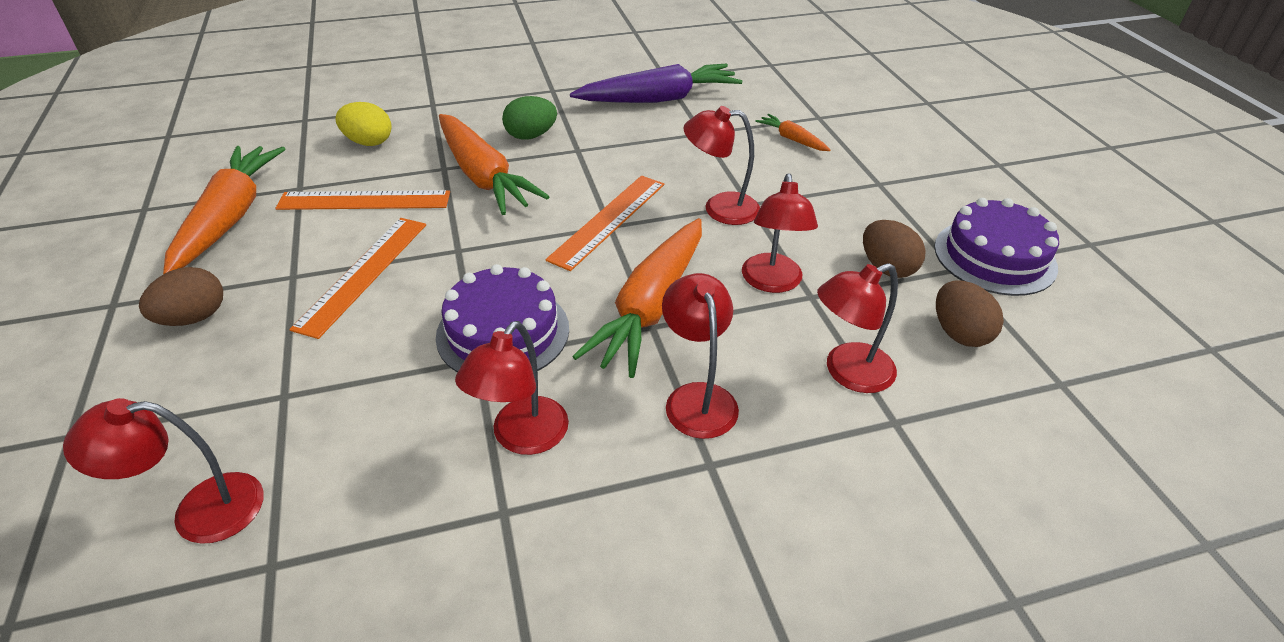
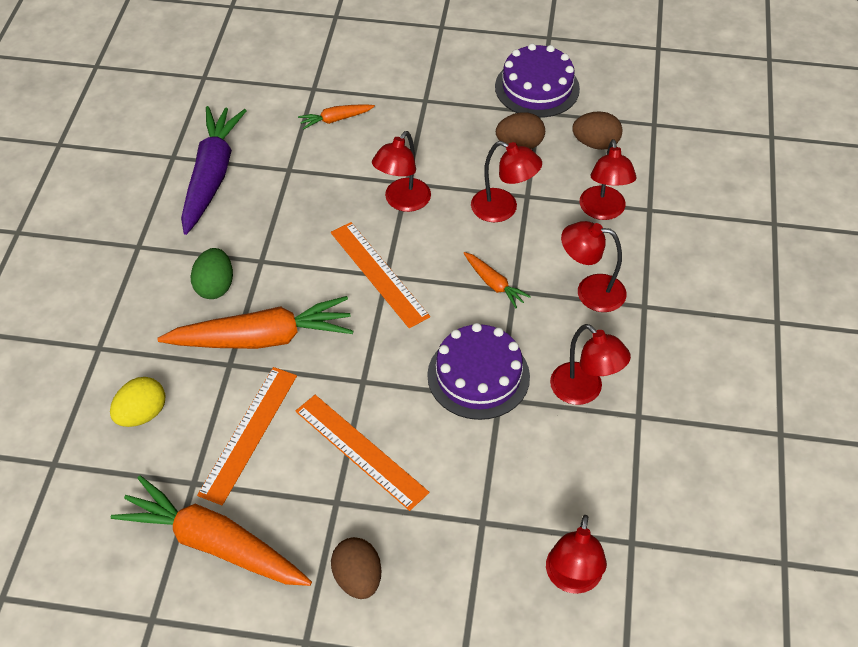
camera: 65 degrees left, 10 degrees up
(650, 307) = (494, 284): orange carrot -> orange carrot, size x0.47

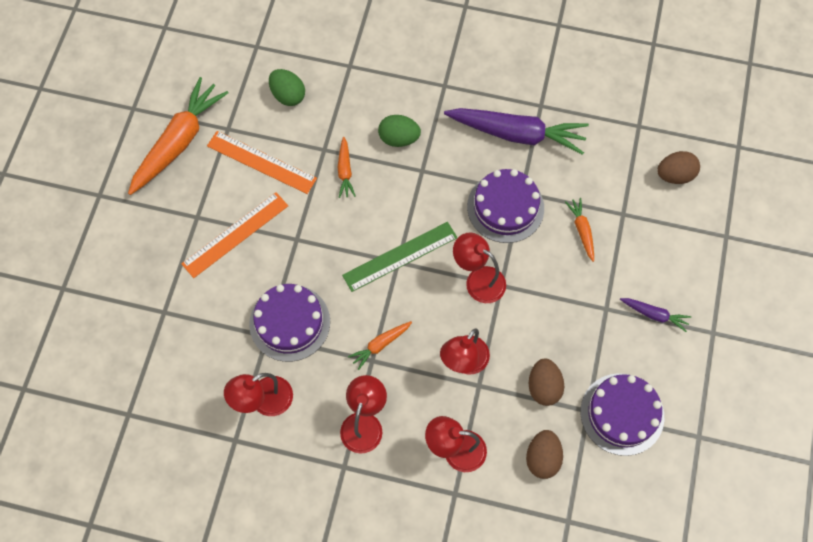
camera: 95 degrees right, 15 degrees up
(142, 414) = (288, 95): yellow egg -> green egg
(262, 338) = (345, 171): orange carrot -> orange carrot, size x0.47
(309, 182) = (505, 207): none -> purple cake
(358, 578) = (137, 228): brown egg -> brown egg (674, 175)
(379, 274) = (400, 256): orange ruler -> green ruler
(428, 65) = (654, 315): none -> purple carrot
(572, 579) = (108, 367): red lamp -> none

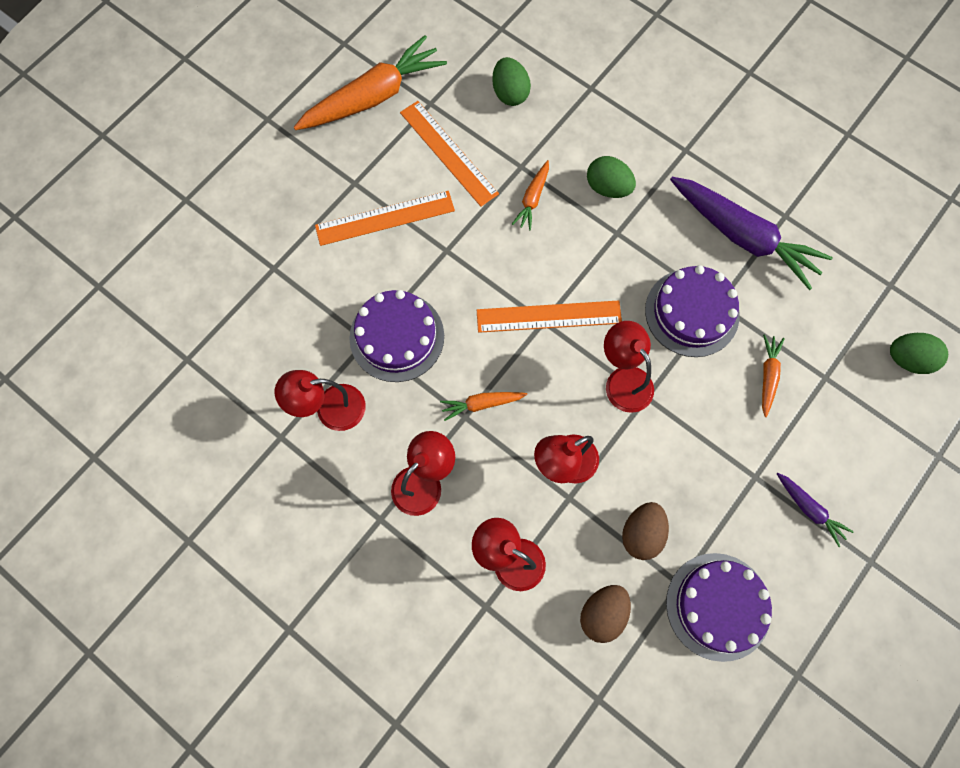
camera: 25 degrees right, 5 degrees up
(400, 256) = (549, 316): green ruler -> orange ruler
(674, 175) = (908, 359): brown egg -> green egg

